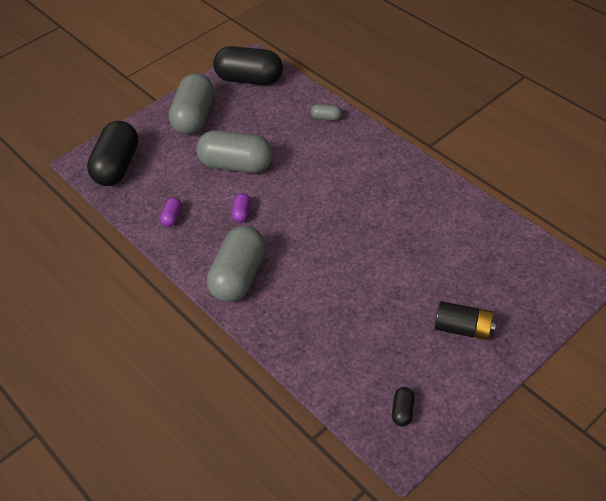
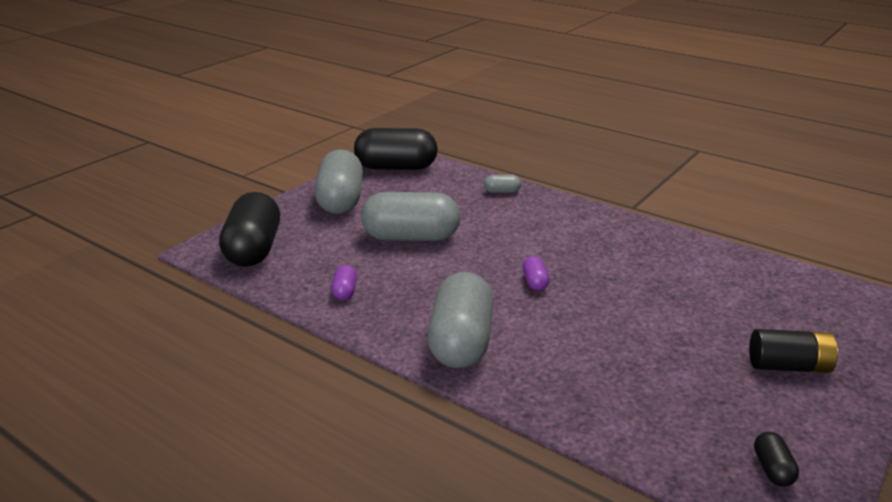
camera: 15 degrees left, 20 degrees down
(242, 213) = (437, 280): purple capsule -> purple capsule (535, 282)

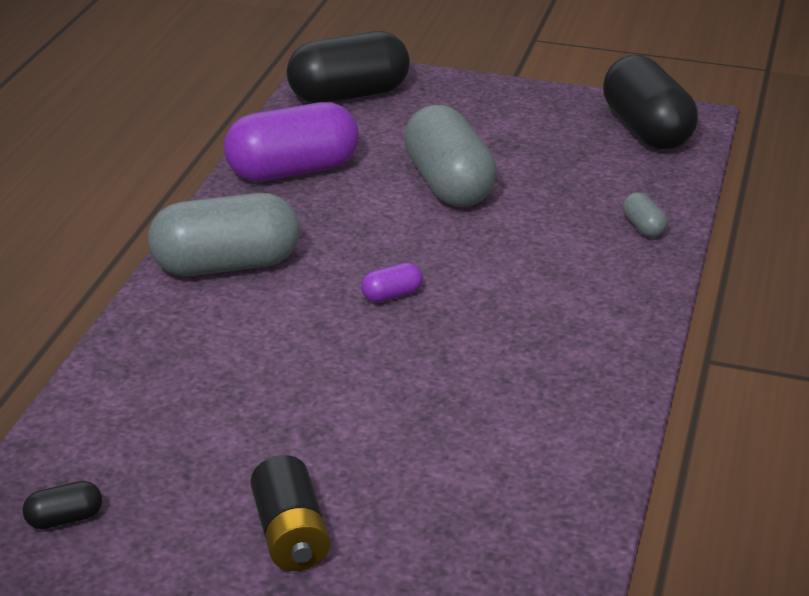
camera: 70 degrees right, 5 degrees up
(340, 201) = (510, 115): grey capsule -> none
(345, 291) = (293, 170): purple capsule -> purple capsule, size x2.39

